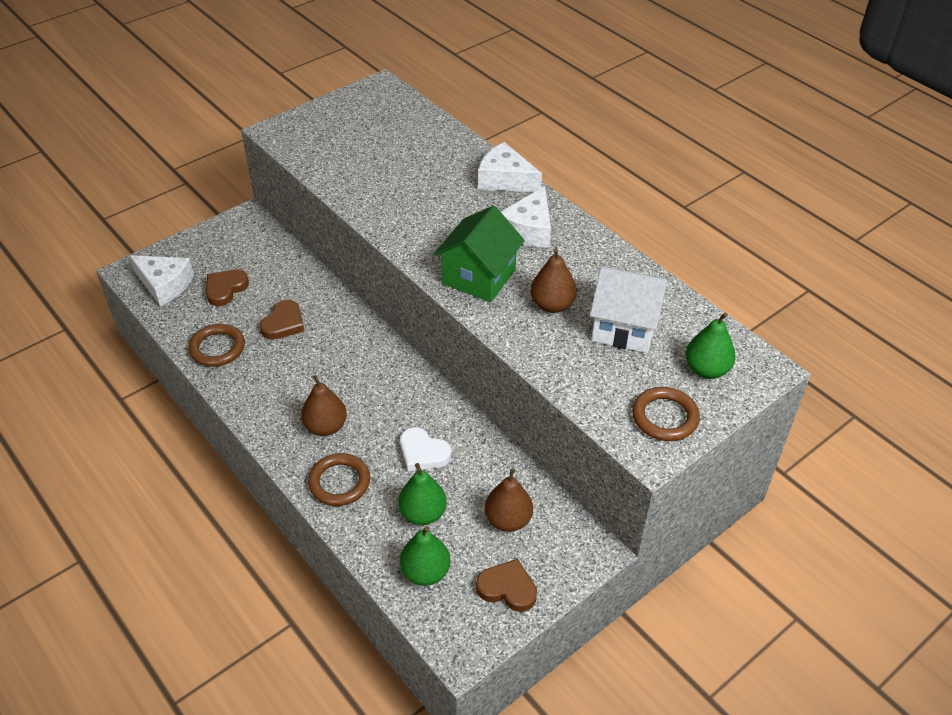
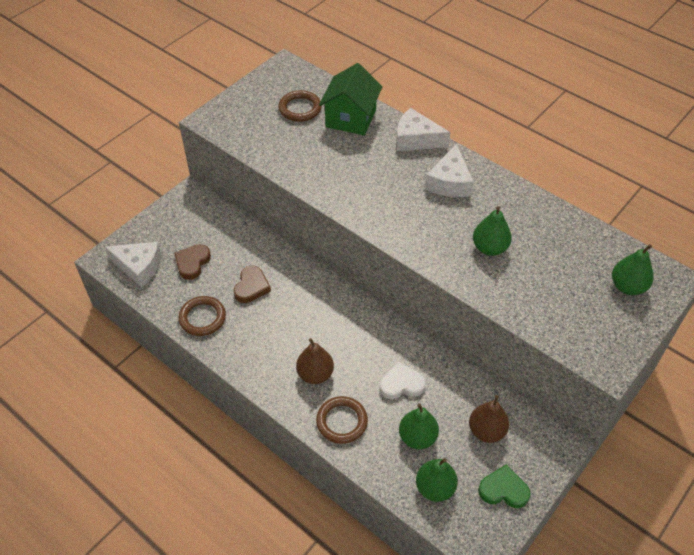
camera: 10 degrees left, 5 degrees up
(423, 453) = (401, 384): white heart -> white heart turned 150 degrees clockwise
(479, 277) = (423, 231): green house -> green house (350, 118)
(507, 588) = (503, 490): brown heart -> green heart
(552, 305) = (489, 248): brown pear -> green pear
(624, 327) = (553, 259): white house -> none
(665, 417) = (608, 333): brown ring -> brown ring (300, 108)

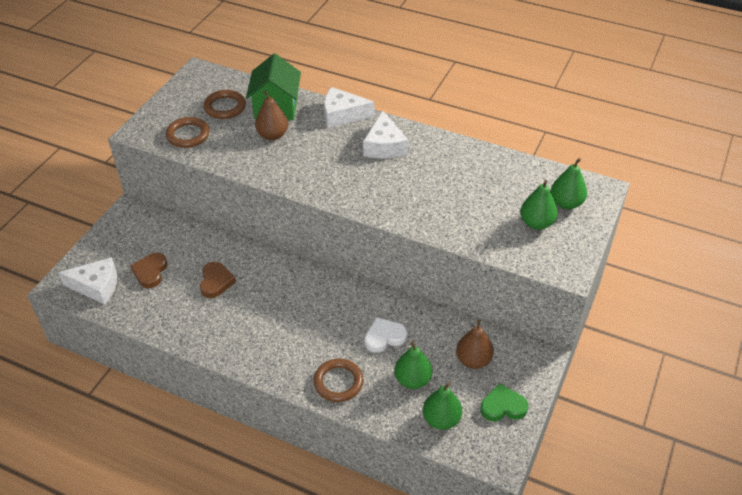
camera: 15 degrees left, 5 degrees down
(202, 318) = (175, 319): brown ring -> brown ring (188, 135)
(315, 374) = (301, 346): brown pear -> brown pear (272, 135)
(489, 248) = (437, 195): green pear -> green pear (536, 223)

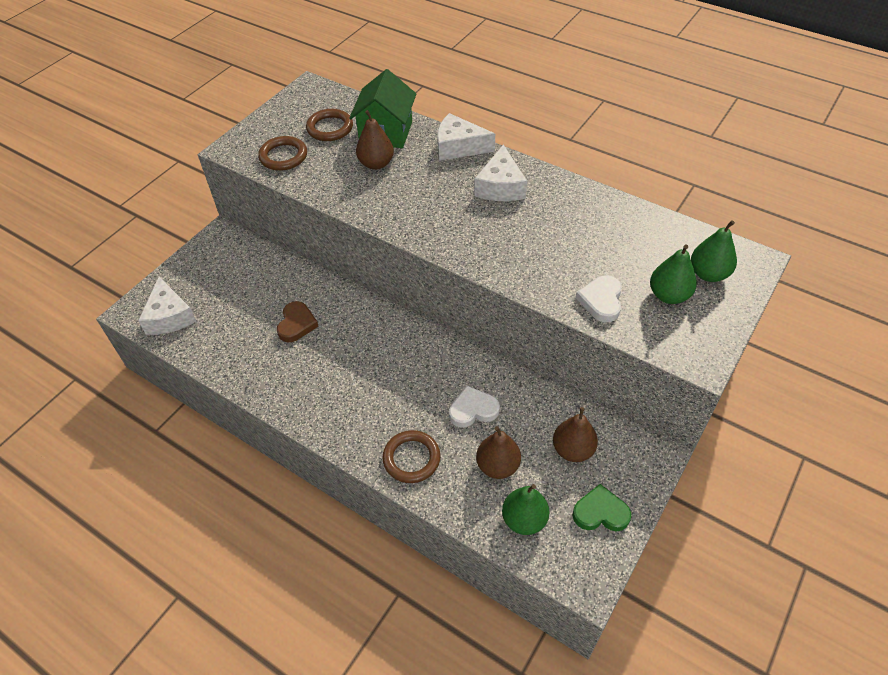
camera: 10 degrees right, 5 degrees up
(97, 286) = (169, 316): white cheese -> white cheese turned 60 degrees clockwise
(150, 272) = (229, 306): brown heart -> none
(412, 380) = (498, 466): green pear -> brown pear
(483, 232) = (601, 301): none -> white heart

